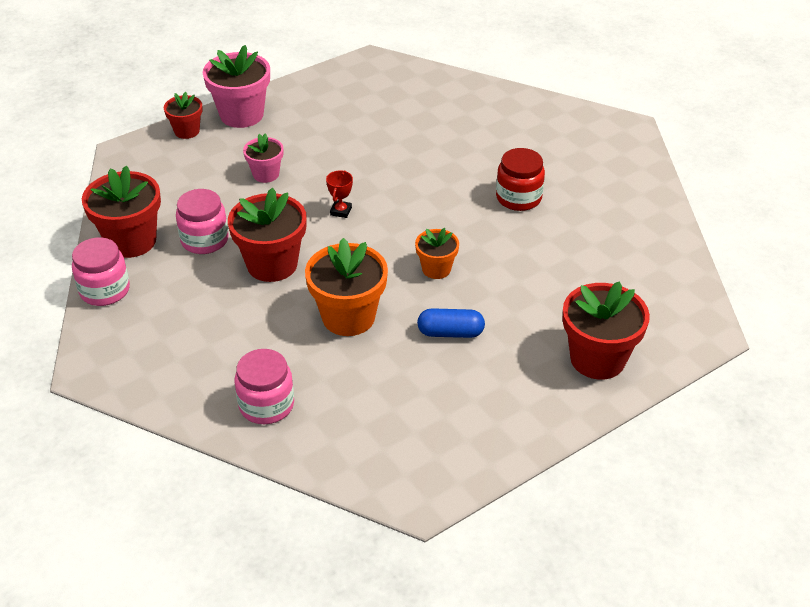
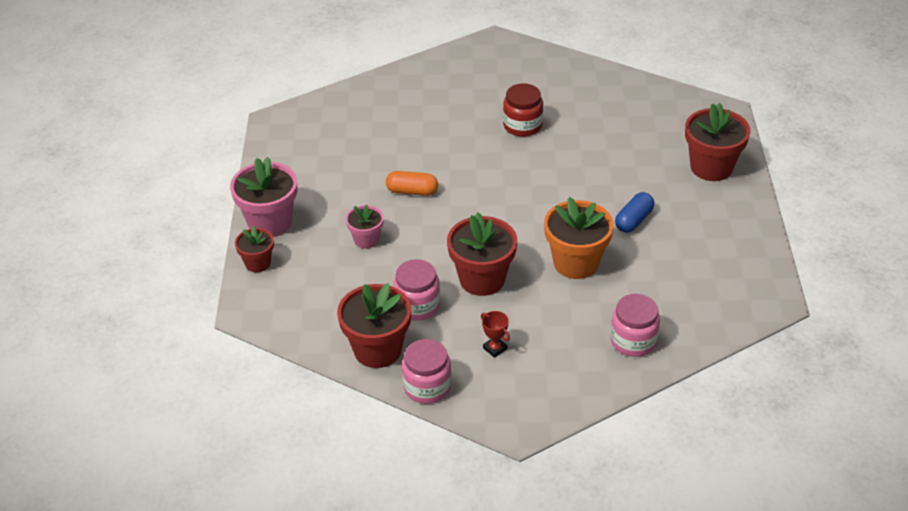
camera: 55 degrees left, 0 degrees up
(341, 211) = (453, 218): red trophy -> red trophy (495, 348)
(354, 172) = (412, 191): none -> orange capsule
(436, 269) = (563, 198): orange flower pot -> none

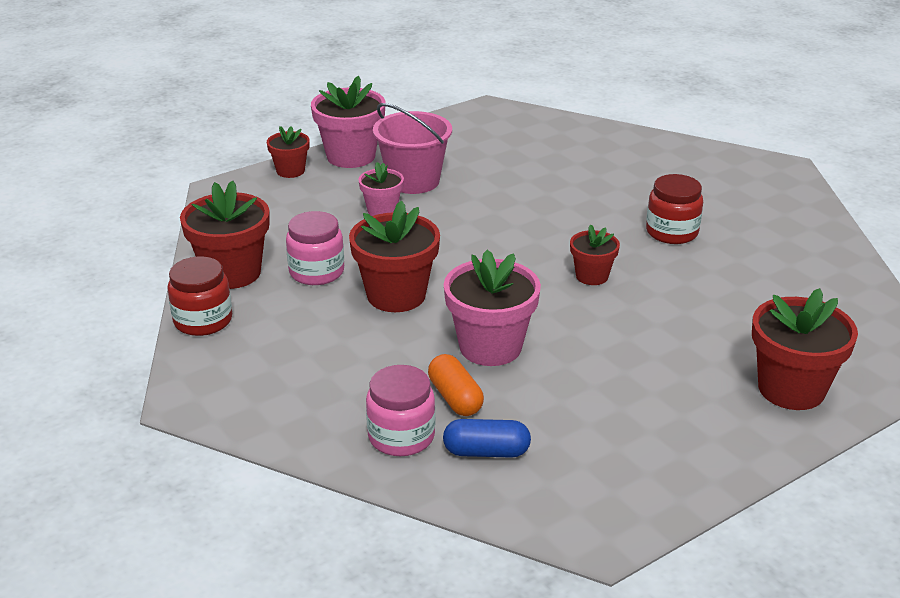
camera: 55 degrees right, 10 degrees down
(341, 207) = (413, 181): none -> pink bucket
(412, 191) = (482, 208): orange capsule -> orange capsule (455, 398)
(427, 387) = (203, 320): pink jar -> red jar
(495, 348) = (297, 342): red trophy -> none
(539, 183) = (592, 276): none -> red flower pot
(576, 263) = (490, 347): orange flower pot -> pink flower pot
(633, 220) = (612, 362): blue capsule -> blue capsule (486, 452)

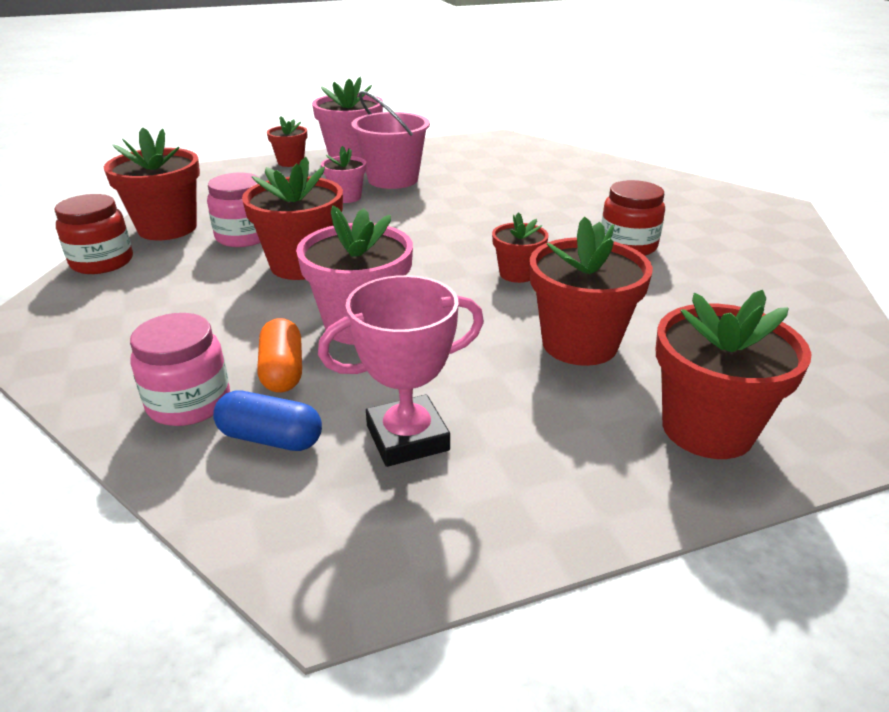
camera: 15 degrees right, 0 degrees up
(586, 433) = (407, 438): none -> pink trophy
(673, 335) = (579, 344): none -> red flower pot

